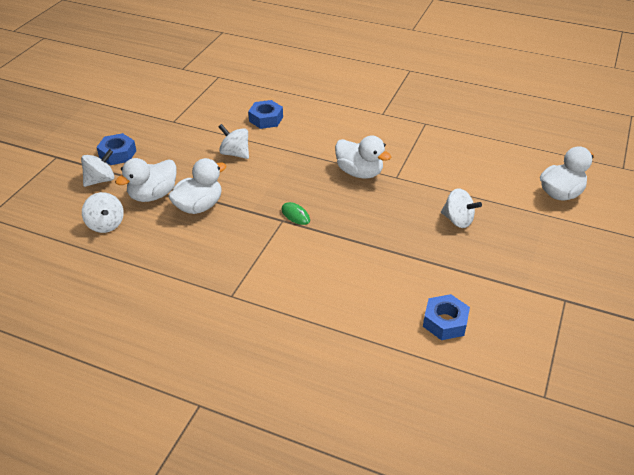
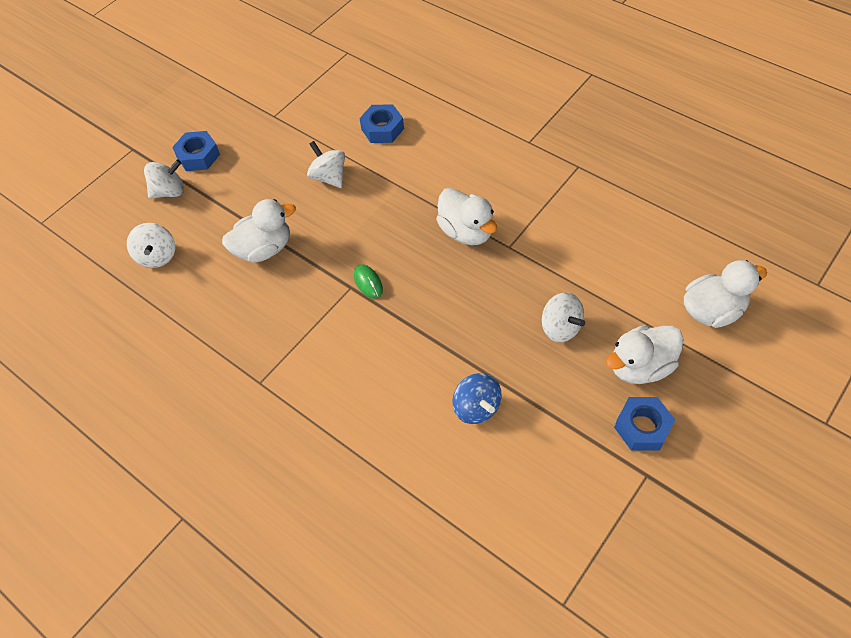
camera: 20 degrees right, 15 degrees up
(153, 195) = (219, 223): white duck -> white duck (640, 366)
(417, 281) = (476, 407): none -> blue spinning top
(445, 322) = (486, 473): blue nut -> blue nut (642, 427)

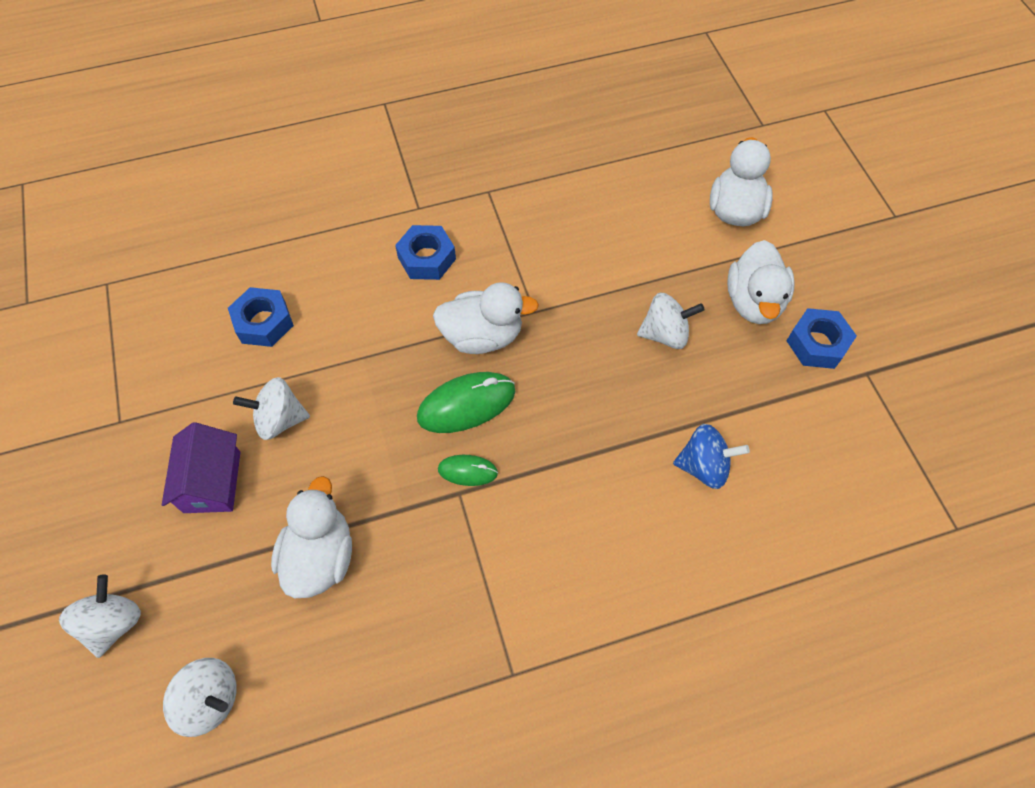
camera: 60 degrees left, 5 degrees up
(198, 156) = (90, 551): blue nut -> blue nut (427, 258)
(270, 175) = (212, 482): none -> purple house
(411, 254) = (466, 404): none -> green mouse

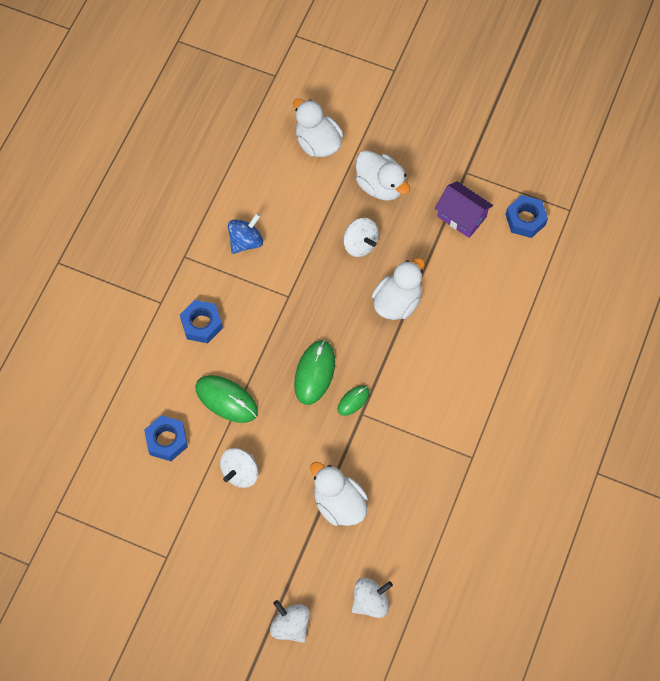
camera: 50 degrees left, 5 degrees up
(212, 482) = (249, 530): purple house -> purple house (461, 216)
(358, 342) = (226, 400): none -> green mouse
(482, 336) = (280, 334): white duck -> white duck (397, 302)
(665, 334) = (360, 244): white spinning top -> white spinning top turned 105 degrees clockwise
(704, 466) = (446, 290): blue spinning top -> blue spinning top (246, 241)
(817, 344) = (430, 179): blue nut -> blue nut (525, 219)

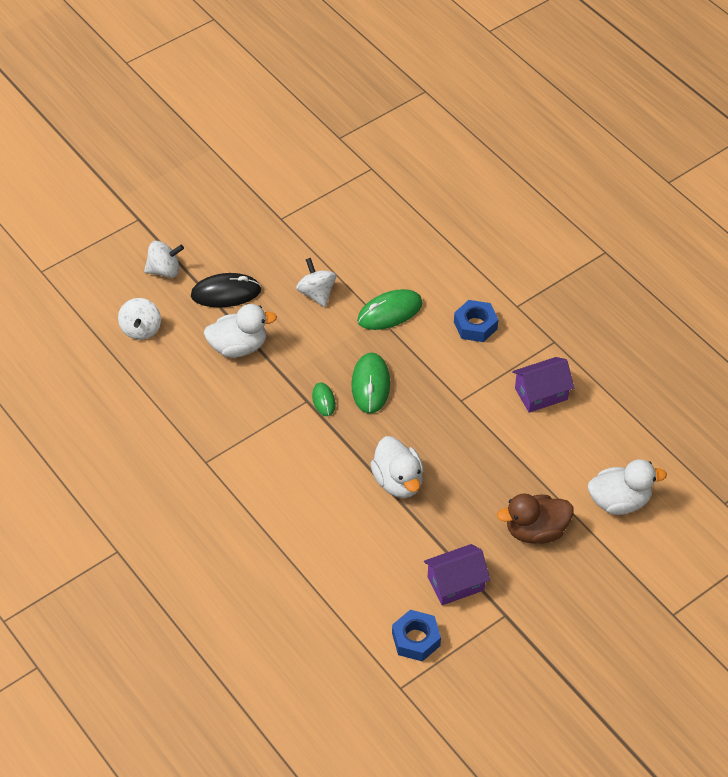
camera: 120 degrees right, 15 degrees down
(167, 440) = (381, 258): blue nut -> none
(246, 241) = (541, 394): blue spinning top -> purple house
(285, 552) = (226, 293): none -> black mouse
(314, 373) = (370, 385): green mouse -> green mouse turned 45 degrees clockwise
(360, 244) = (480, 482): white spinning top -> none
(380, 185) = (535, 531): white duck -> brown duck

